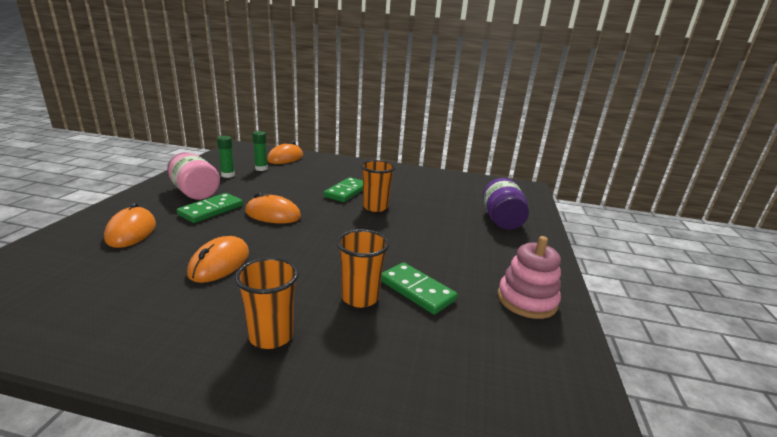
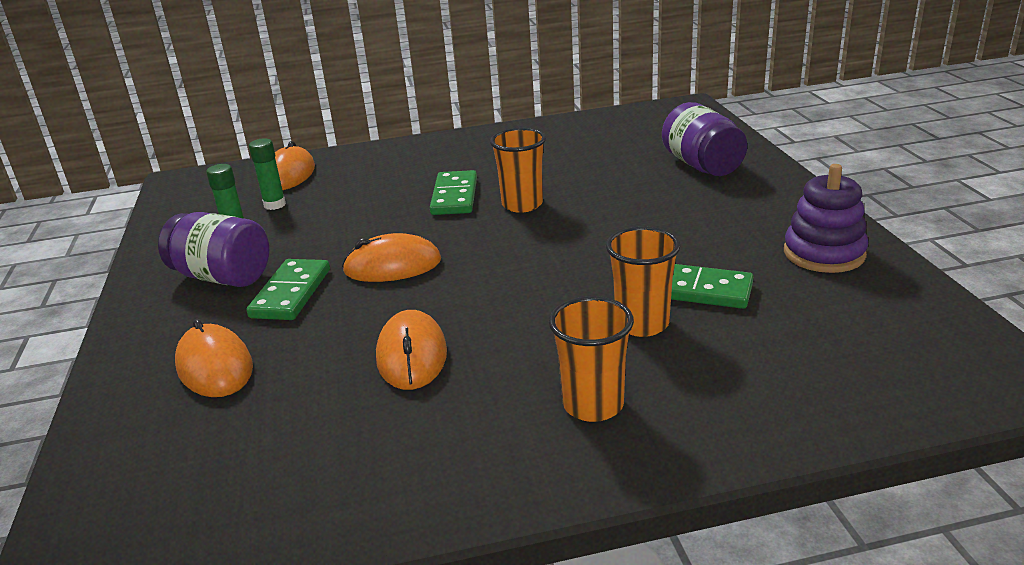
camera: 20 degrees left, 5 degrees up
(195, 192) = (223, 277): pink jar -> purple jar
(526, 300) = (824, 253): pink stacking toy -> purple stacking toy

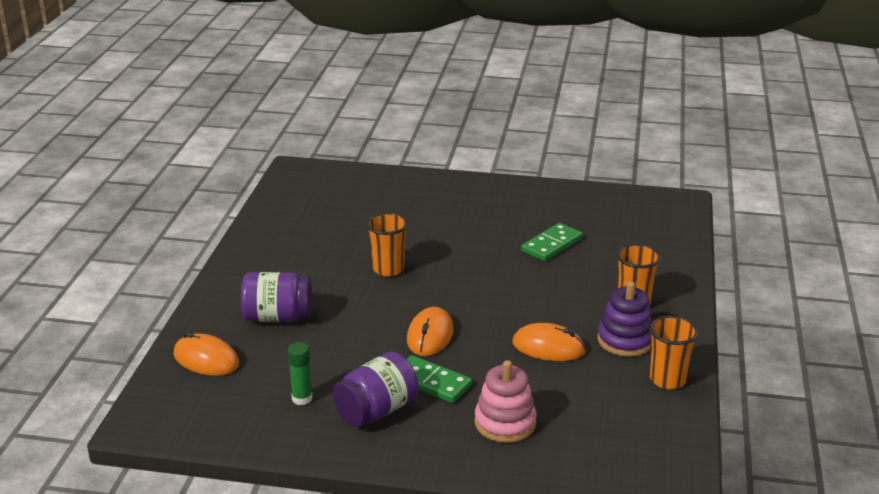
camera: 70 degrees left, 0 degrees up
(215, 367) = (505, 423): orange mouse -> pink stacking toy
(275, 205) = (265, 374): green glue stick -> none
(454, 196) = (344, 291): green domino -> none
(642, 324) = (572, 270): orange cup -> orange cup (667, 380)
(702, 165) = (401, 195): purple jar -> purple jar (278, 317)
(824, 253) = (546, 200): purple stacking toy -> purple stacking toy (625, 340)

